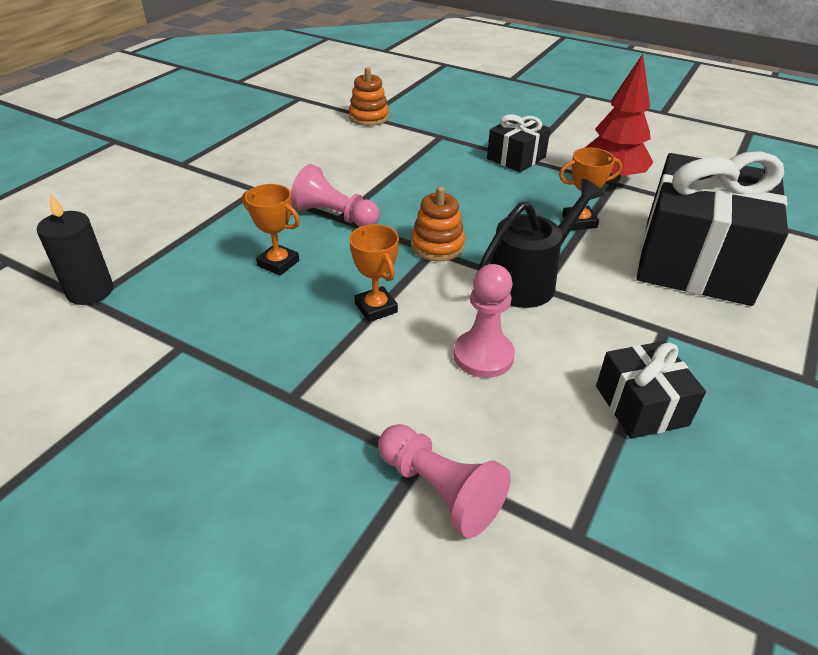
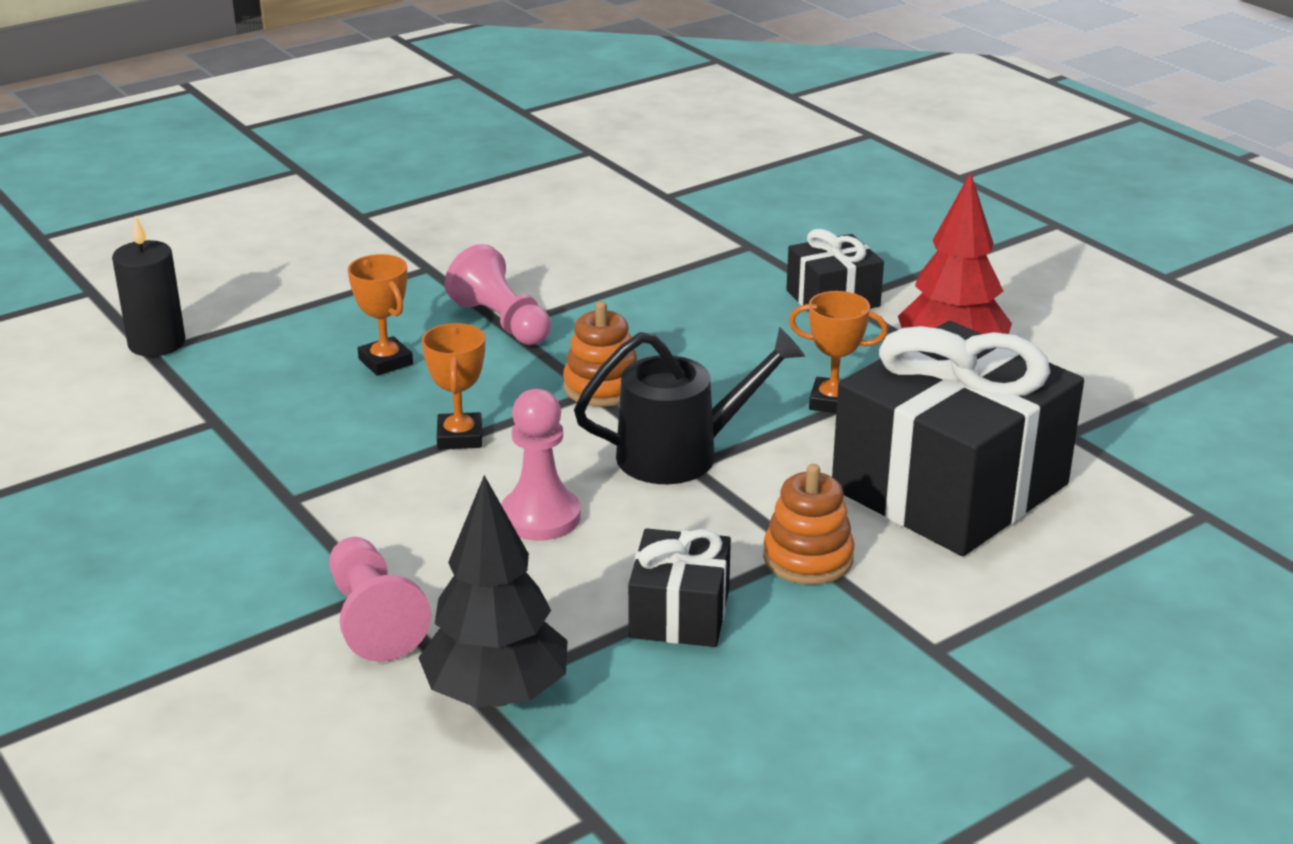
camera: 25 degrees right, 10 degrees down
(369, 117) = (667, 198): orange stacking toy -> orange stacking toy (808, 558)
(589, 529) = (496, 695): none -> black tree

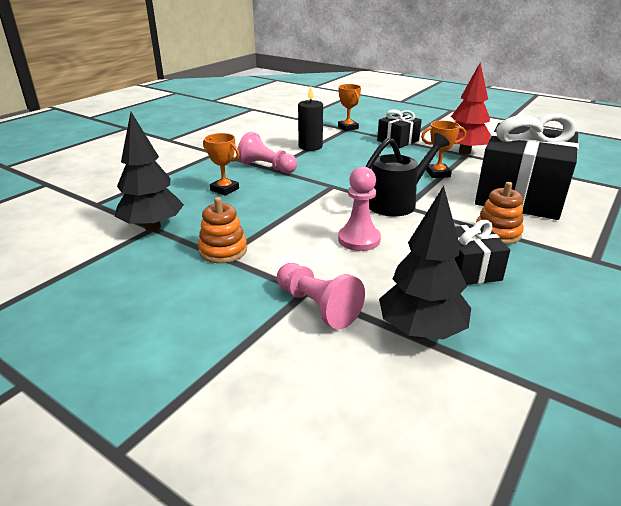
camera: 20 degrees left, 0 degrees up
(157, 343) = (97, 200): black candle -> black candle (310, 146)
(215, 419) = (152, 227): none -> black tree
(459, 437) = (288, 213): orange trophy -> orange trophy (348, 127)
(602, 387) = (335, 183): orange stacking toy -> orange stacking toy (223, 250)

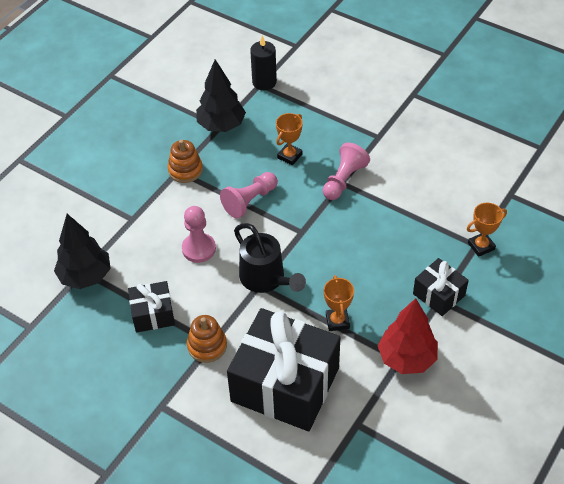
camera: 90 degrees right, 20 degrees up
(310, 146) = (406, 211): black candle -> black candle (264, 82)
(317, 306) = (115, 225): pink pawn -> pink pawn (250, 201)

